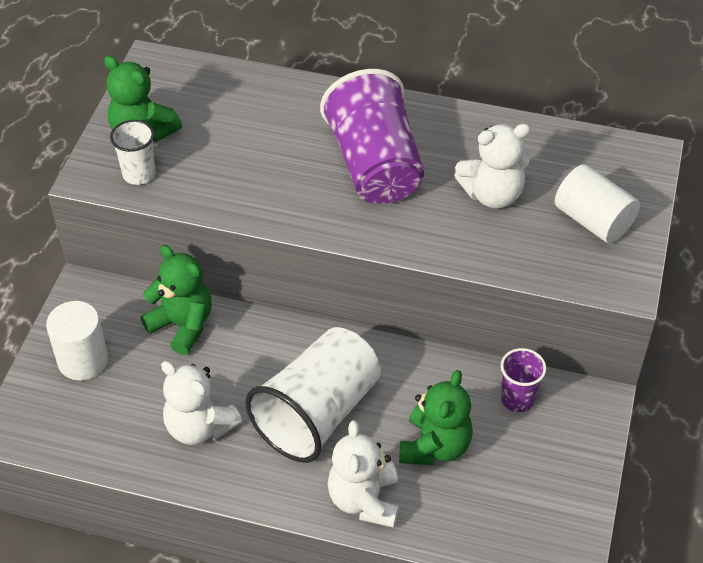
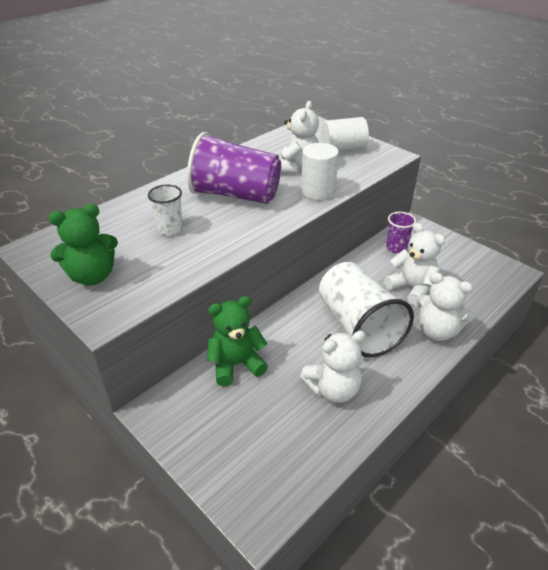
camera: 60 degrees left, 10 degrees down
(83, 360) = (222, 437): white cylinder -> white cylinder (318, 191)
(139, 174) = (131, 291): white cup -> white cup (170, 229)
(435, 446) = (412, 288): green teddy bear -> white teddy bear

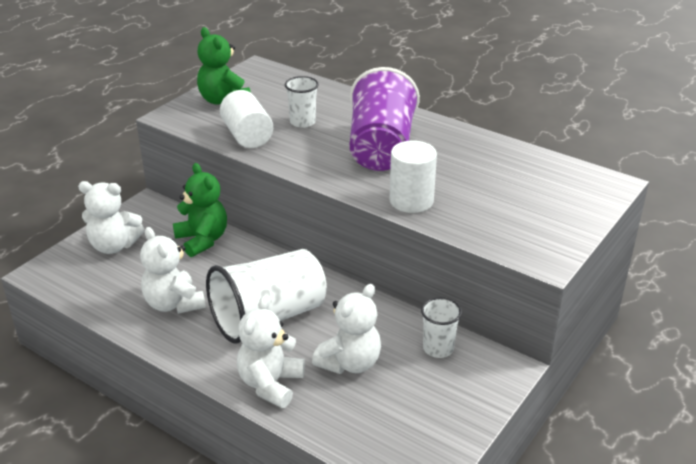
camera: 80 degrees right, 5 degrees down
(297, 168) = (464, 182): white teddy bear -> white teddy bear (114, 246)
(343, 148) = (541, 214): white cylinder -> white cylinder (247, 136)
(396, 248) = (438, 348): purple cup -> white cup

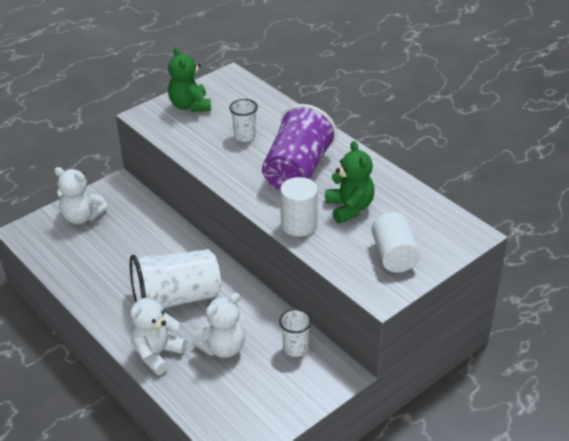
camera: 15 degrees right, 5 degrees up
(174, 304) = (110, 274): white teddy bear -> none
(202, 240) = (150, 223): green teddy bear -> green teddy bear (349, 208)
(247, 136) = (195, 143): white cylinder -> white cylinder (394, 256)

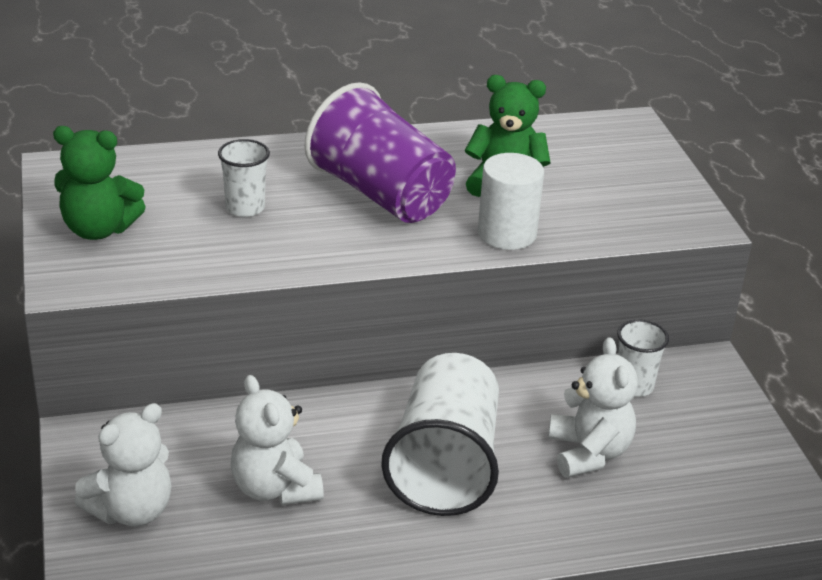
camera: 65 degrees left, 5 degrees down
(157, 354) = (557, 526): white teddy bear -> white teddy bear (275, 488)
(394, 256) = (631, 188): white cylinder -> none

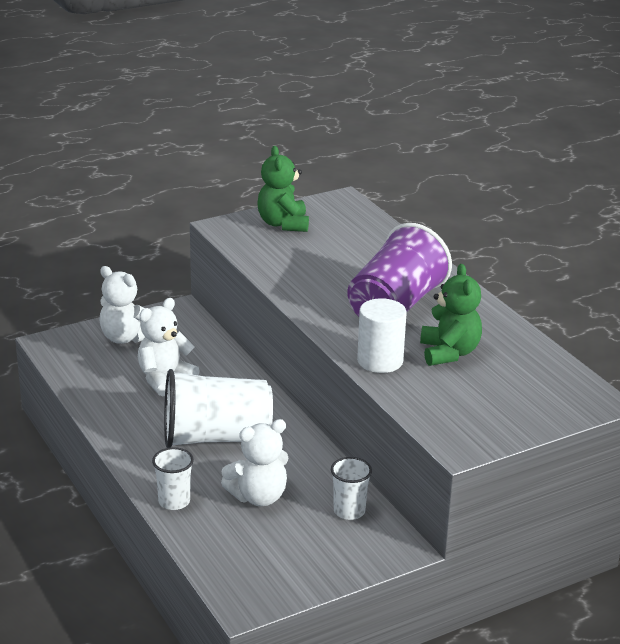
camera: 75 degrees right, 5 degrees down
(245, 208) = (341, 263): white cup -> white cup (174, 501)

